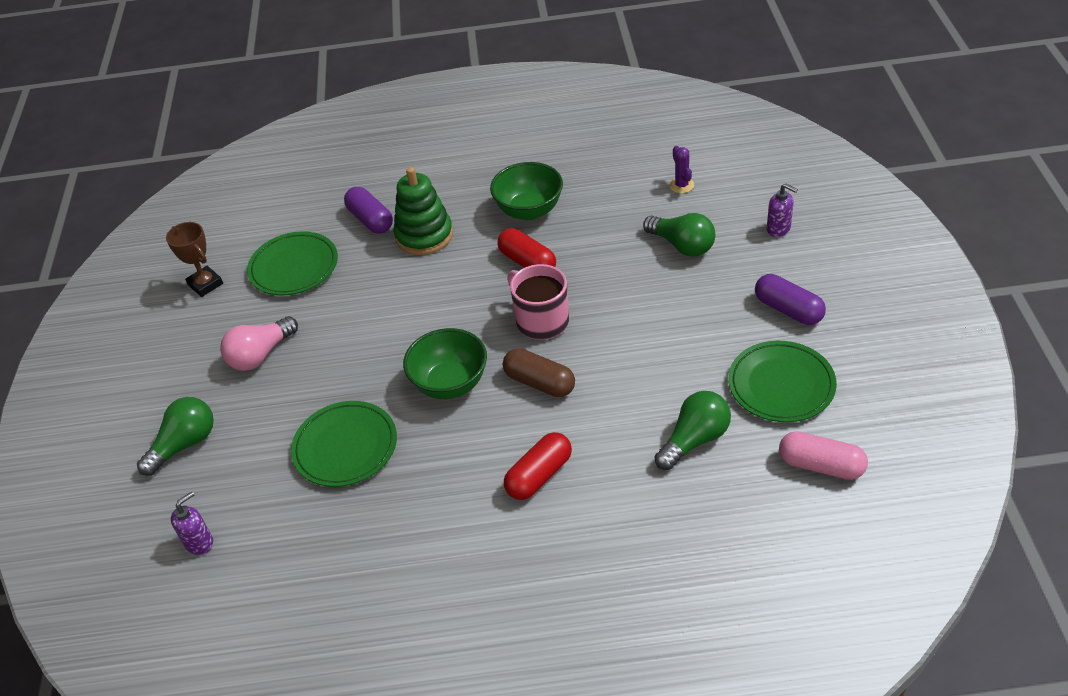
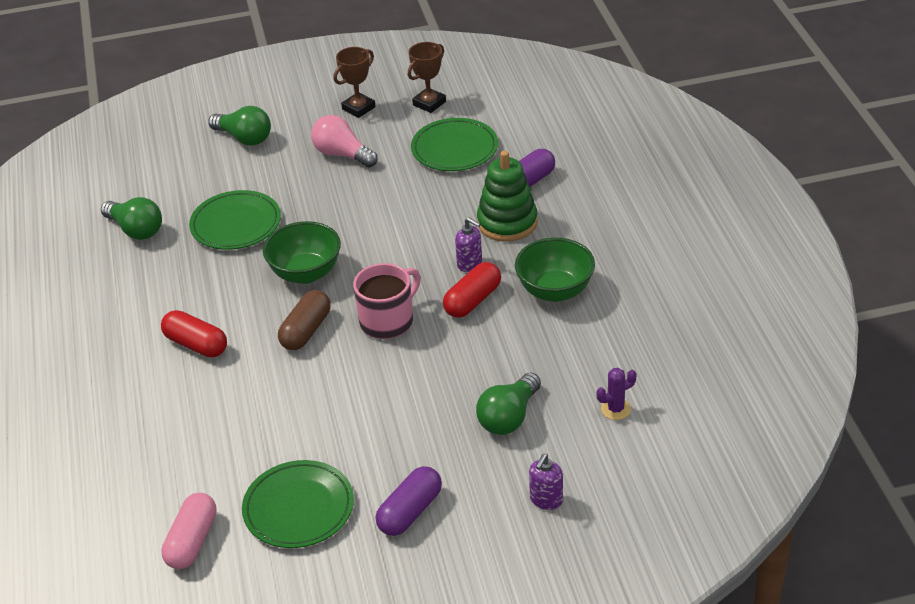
camera: 80 degrees right, 5 degrees down
(182, 341) = (358, 108): none -> brown trophy
(199, 542) = (148, 169): purple soap dispenser -> purple soap dispenser (470, 264)
(694, 440) = (230, 445): green light bulb -> green light bulb (136, 230)

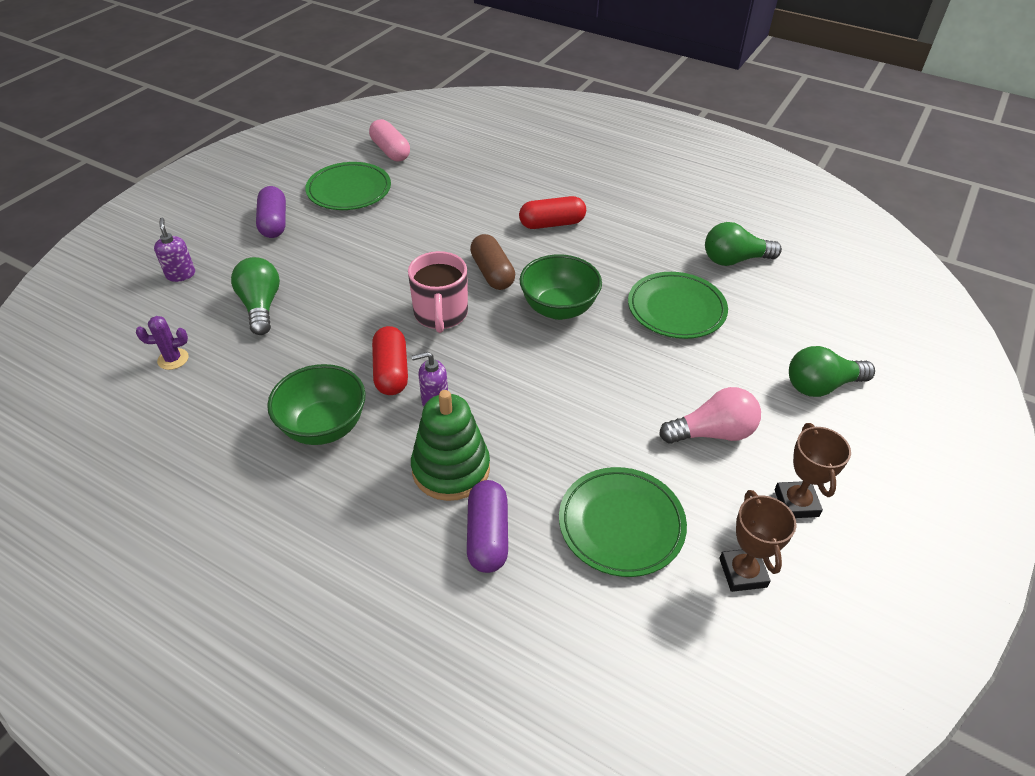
camera: 130 degrees right, 5 degrees up
(615, 409) = (173, 359): purple cactus -> purple cactus turned 60 degrees clockwise

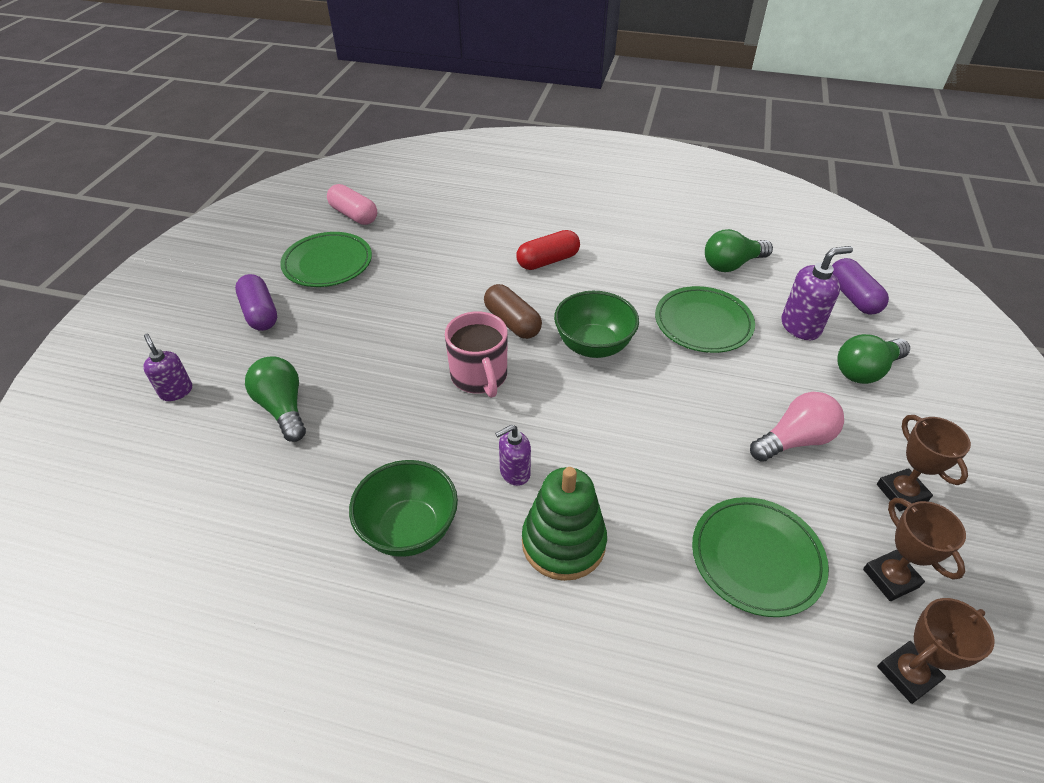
camera: 15 degrees left, 0 degrees up
(173, 359) = (205, 491): purple cactus -> none
(391, 371) = (455, 450): red capsule -> none
(488, 535) = (633, 607): purple capsule -> purple capsule (853, 297)
(714, 655) = (907, 674): none -> brown trophy
(775, 331) = (801, 327): none -> purple soap dispenser

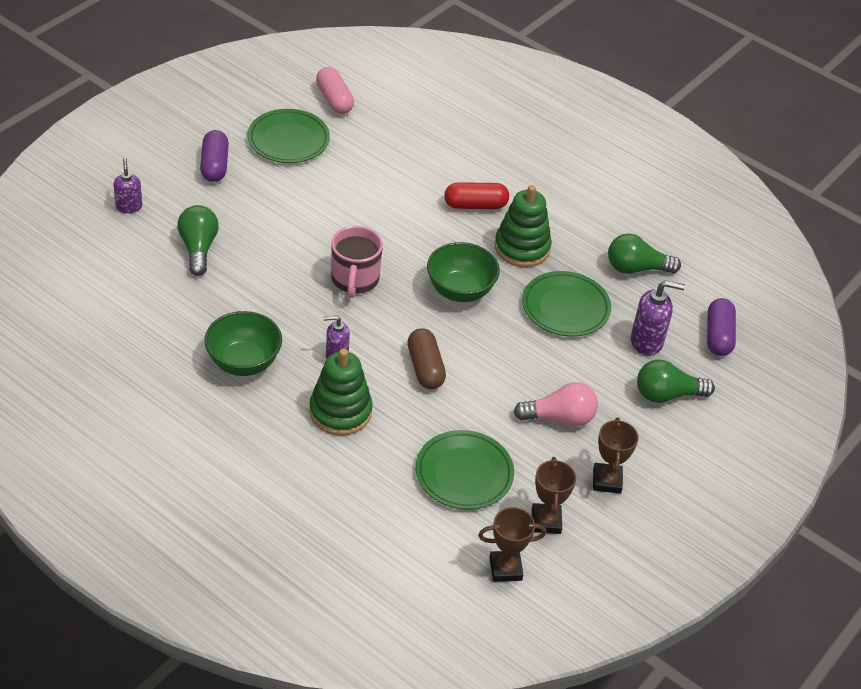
camera: 20 degrees right, 0 degrees up
(512, 322) = (408, 247): brown capsule -> brown capsule (425, 368)
(619, 283) = (522, 248): none -> green stacking toy

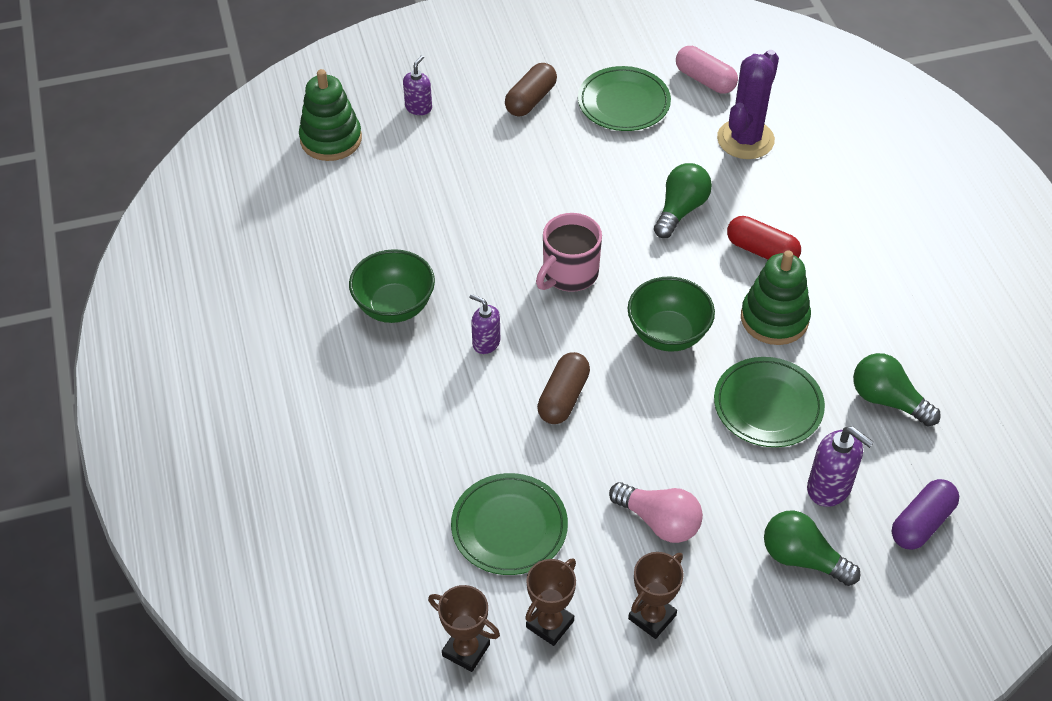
camera: 40 degrees right, 5 degrees up
(198, 248) = (447, 175): green light bulb -> green light bulb (680, 210)
(214, 165) = (530, 100): purple capsule -> brown capsule
(334, 100) = (705, 80): pink capsule -> pink capsule turned 60 degrees counterclockwise
(340, 412) = (442, 400): green stacking toy -> green stacking toy (331, 139)
(399, 132) = (745, 139): none -> purple cactus

